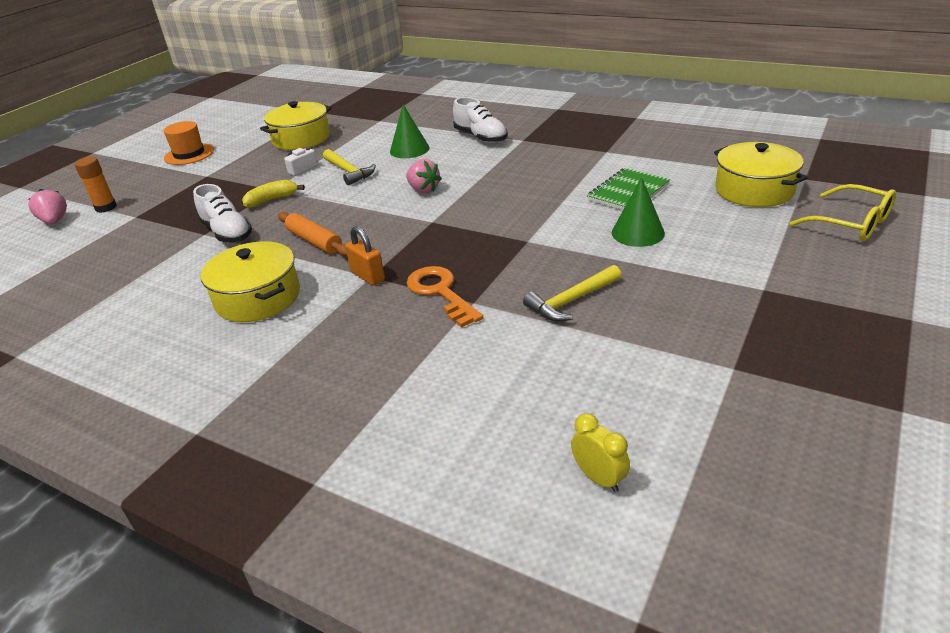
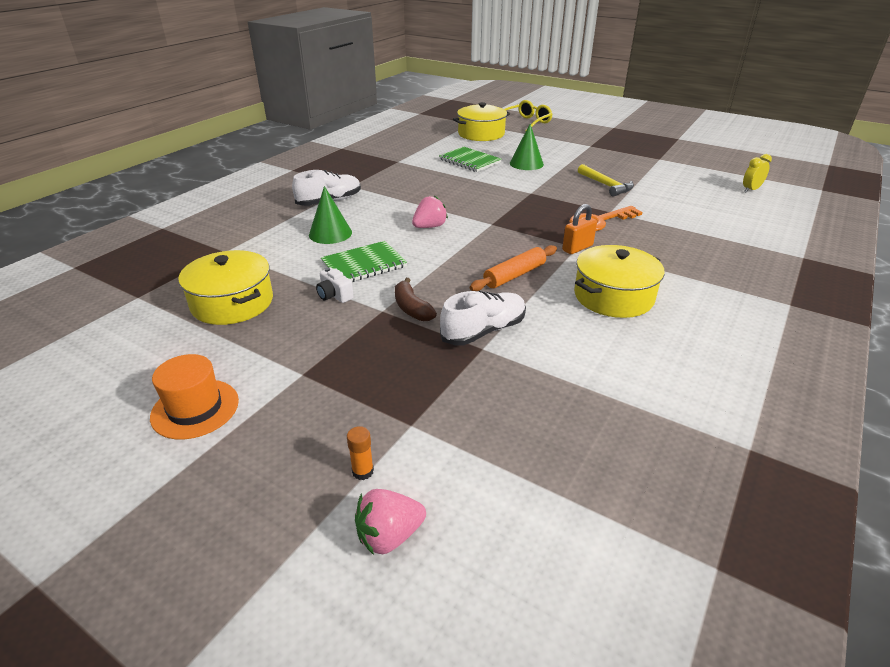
camera: 90 degrees left, 0 degrees up
(106, 207) = (363, 471): orange glue stick -> orange glue stick, size x0.62
(272, 200) = (411, 308): yellow banana -> brown banana
(348, 172) = (364, 265): yellow hammer -> green notebook

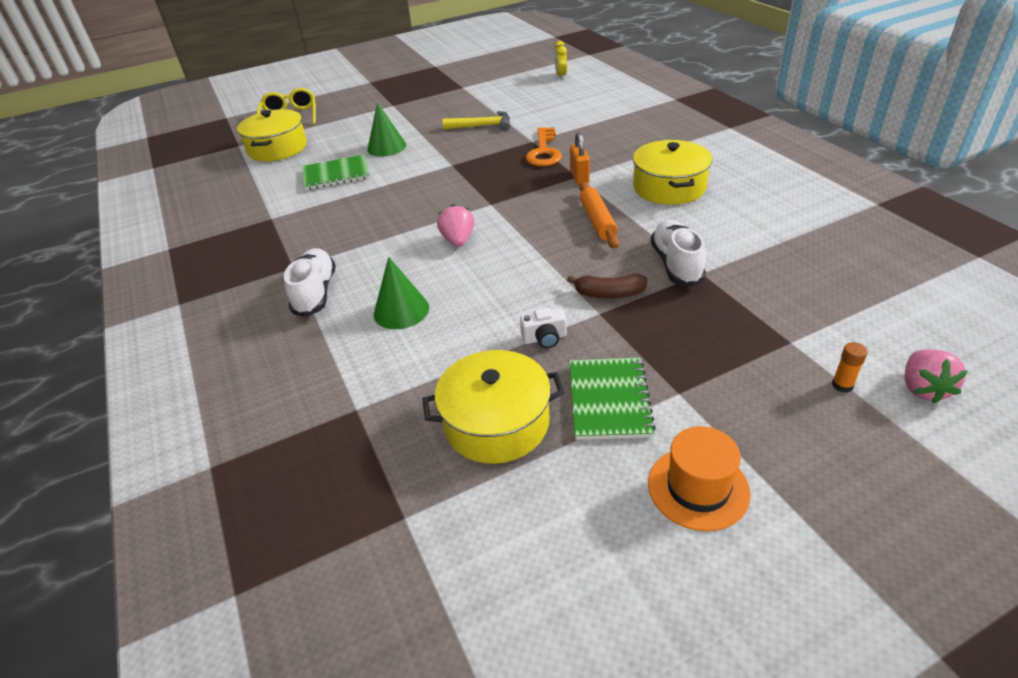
camera: 55 degrees left, 5 degrees up
(364, 265) = (498, 303): green notebook -> green notebook (609, 400)

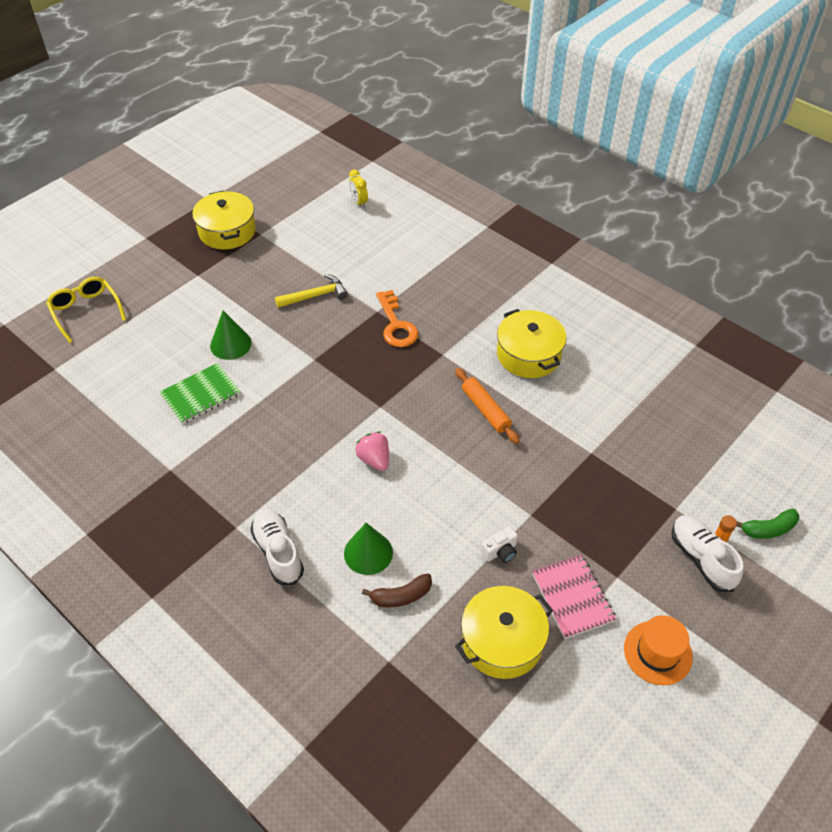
camera: 25 degrees left, 10 degrees up
(277, 148) = (106, 366): yellow pot -> yellow pot (227, 231)
(579, 177) = (445, 355): orange padlock -> none
(609, 294) = (530, 492): brown banana -> brown banana (401, 596)
(609, 400) = (572, 597): green notebook -> pink notebook
(676, 264) = (568, 447): white shoe -> white shoe (701, 559)
(923, 388) = (768, 529): pink strawberry -> green banana

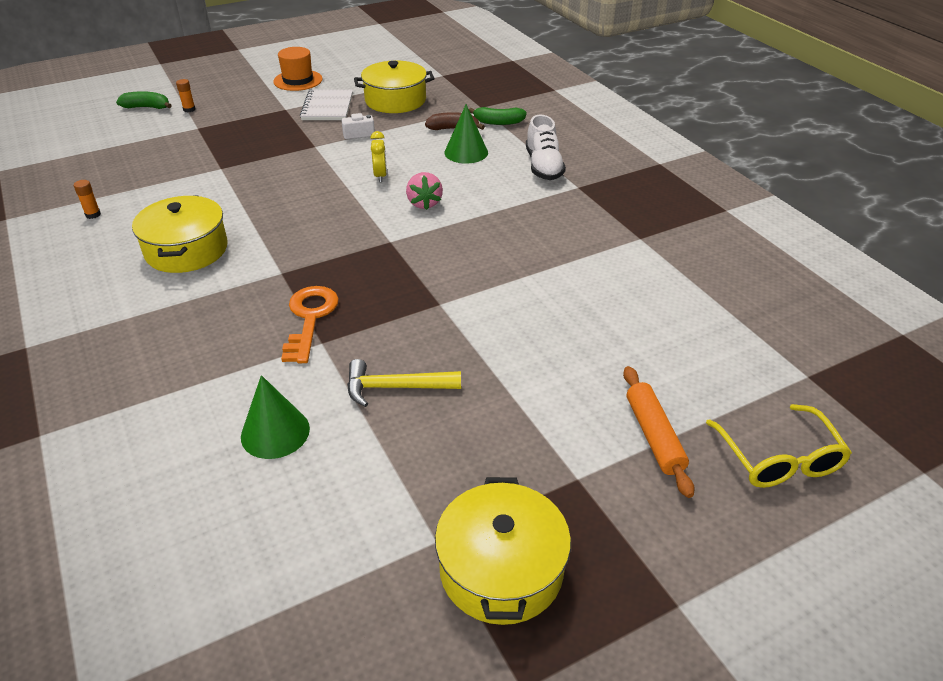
camera: 160 degrees left, 10 degrees down
(201, 395) = (597, 297): green notebook -> none
(230, 344) = (545, 348): green cone -> green cone (275, 432)
(354, 629) = (498, 122): none -> green banana
(359, 202) = (205, 565): yellow clock -> yellow clock (380, 176)
(485, 410) = (283, 215): orange rolling pin -> orange rolling pin (654, 436)
(572, 597) = (327, 107): pink notebook -> white notebook
(636, 367) = (93, 214): none -> orange glue stick
(701, 559) = (215, 105): white shoe -> none

